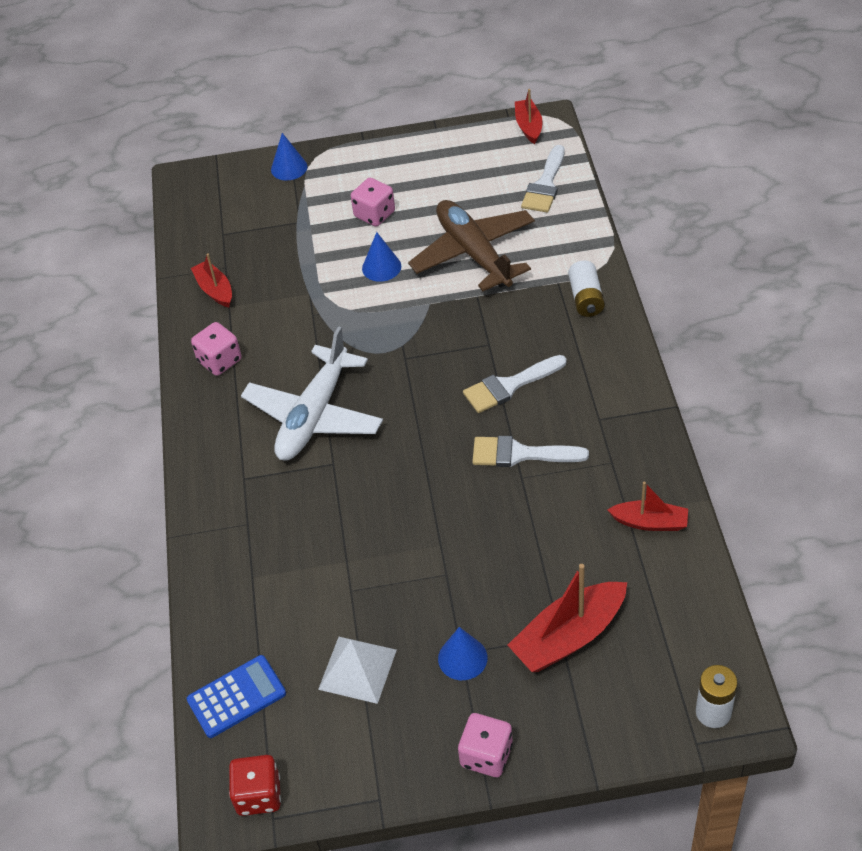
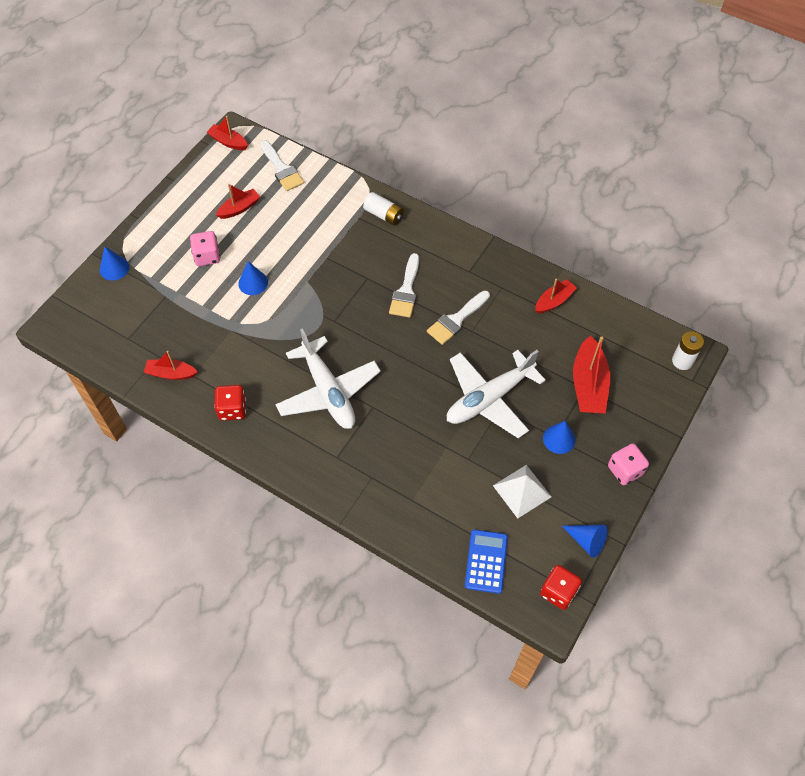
camera: 55 degrees left, 10 degrees up
(219, 361) = (232, 409): pink dice -> red dice
(351, 779) = (586, 541): none -> blue cone
(448, 555) = (489, 398): none -> white plane
(458, 193) = (239, 208): none -> red boat
(474, 253) = (294, 236): brown plane -> none

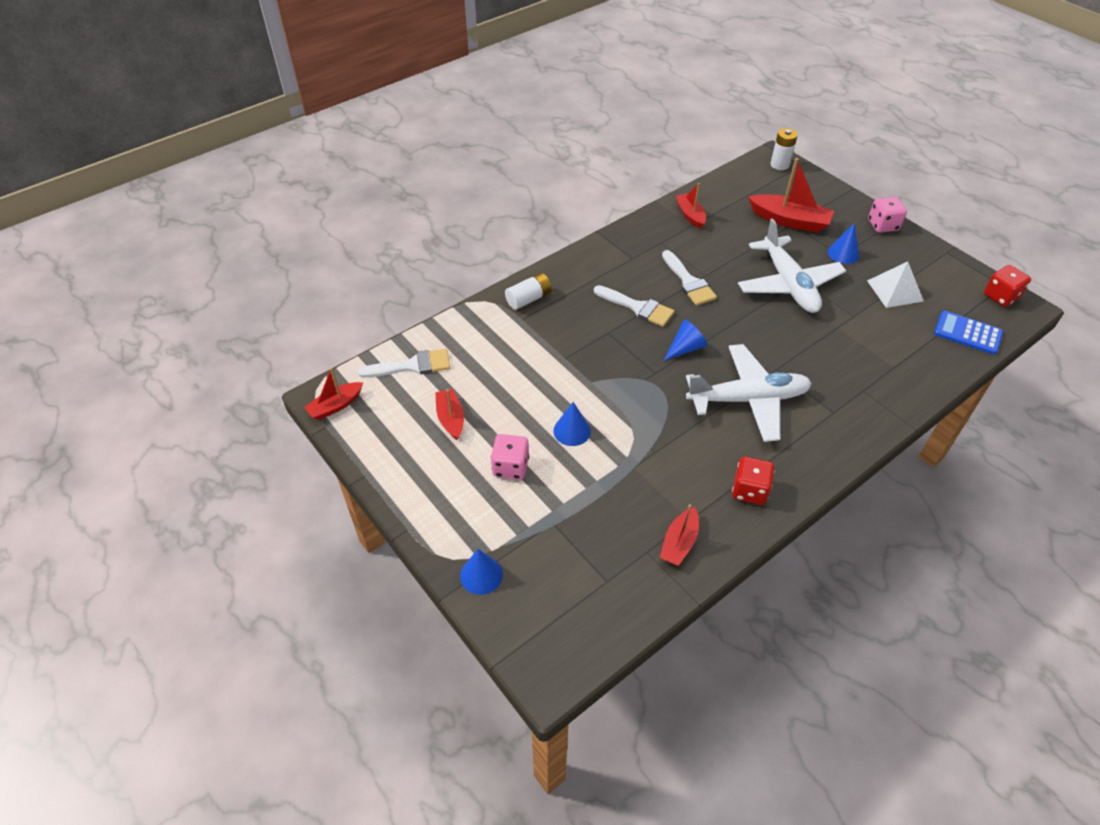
camera: 70 degrees left, 10 degrees down
(586, 541) = (951, 266): blue cone -> blue cone (685, 348)

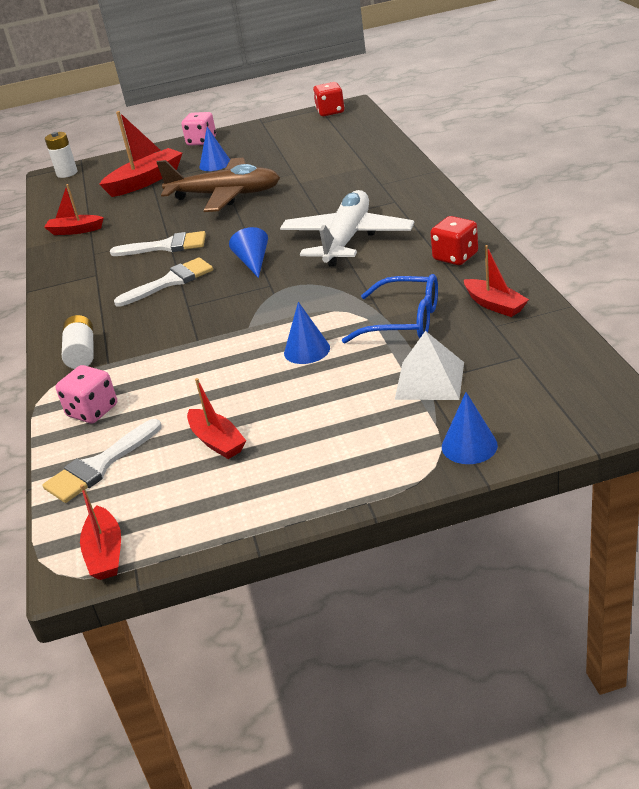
camera: 60 degrees left, 15 degrees down
(412, 366) = (99, 466): white brush -> white brush turned 150 degrees counterclockwise
(451, 418) = (217, 441): red boat -> red boat turned 135 degrees counterclockwise
(510, 467) = (326, 402): pink dice -> pink dice (92, 411)
(632, 483) = (404, 321): none -> blue glasses
(788, 284) = (225, 195): white plane -> brown plane
(895, 291) = (282, 150): white pyramid -> white pyramid (430, 380)
(967, 333) = (356, 131): blue calculator -> none

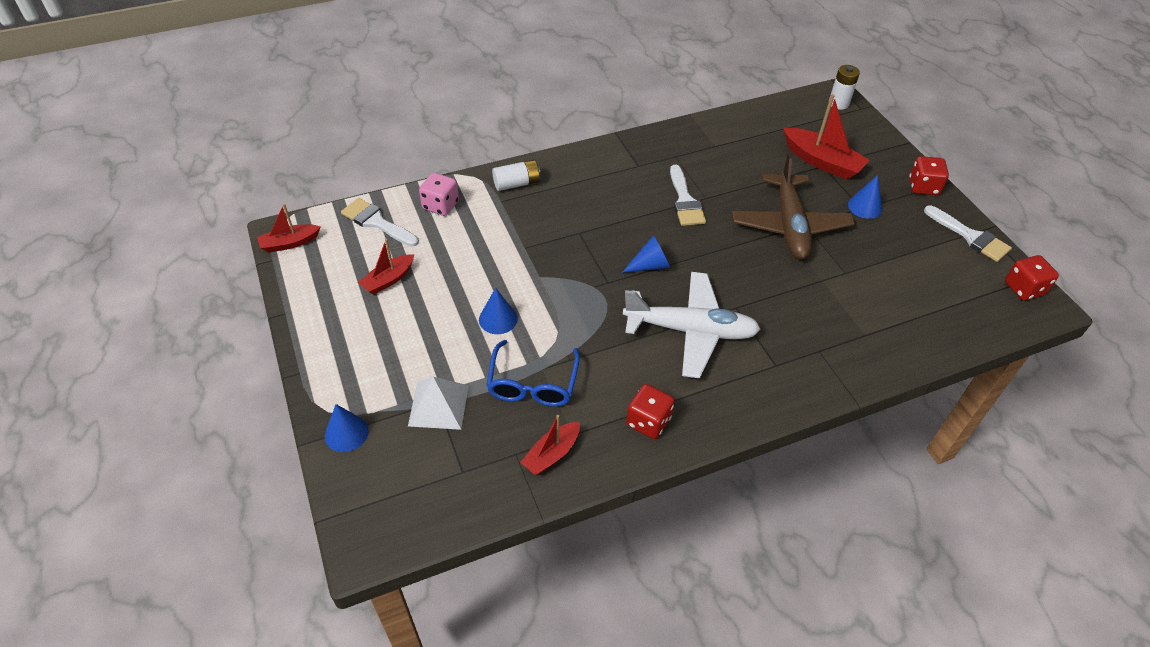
camera: 75 degrees right, 15 degrees up
(75, 230) = (718, 135): red boat -> none
(170, 281) = (621, 215): white brush -> white brush (970, 236)
(201, 141) = (923, 187): pink dice -> red dice

